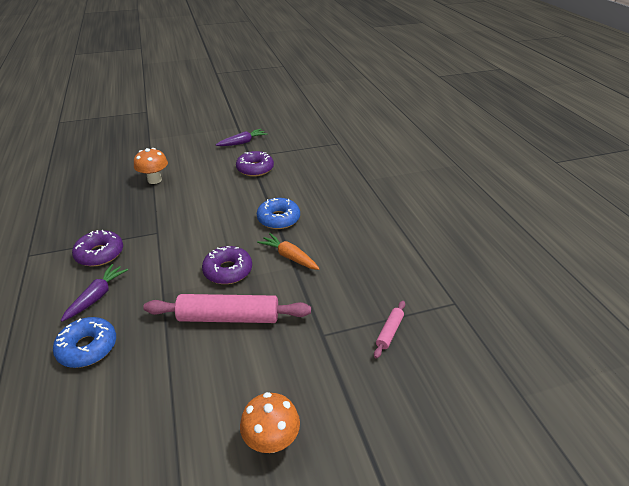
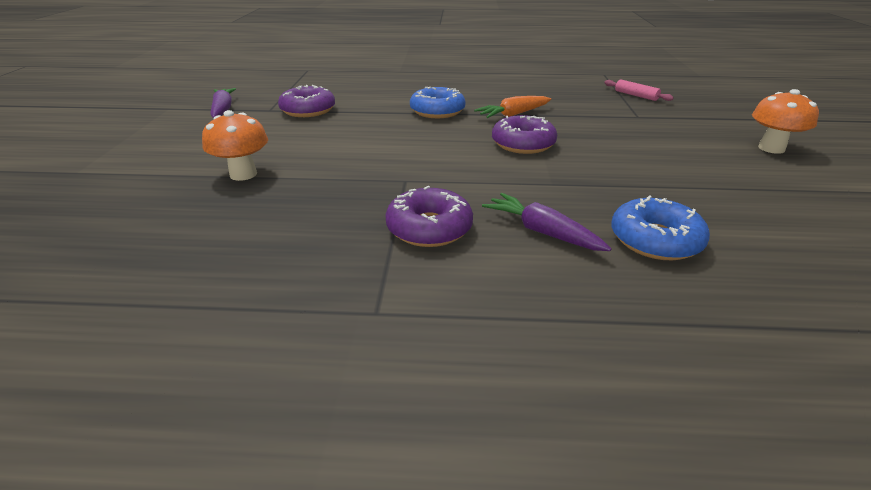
camera: 70 degrees left, 5 degrees down
(229, 317) = (607, 150): pink rolling pin -> none

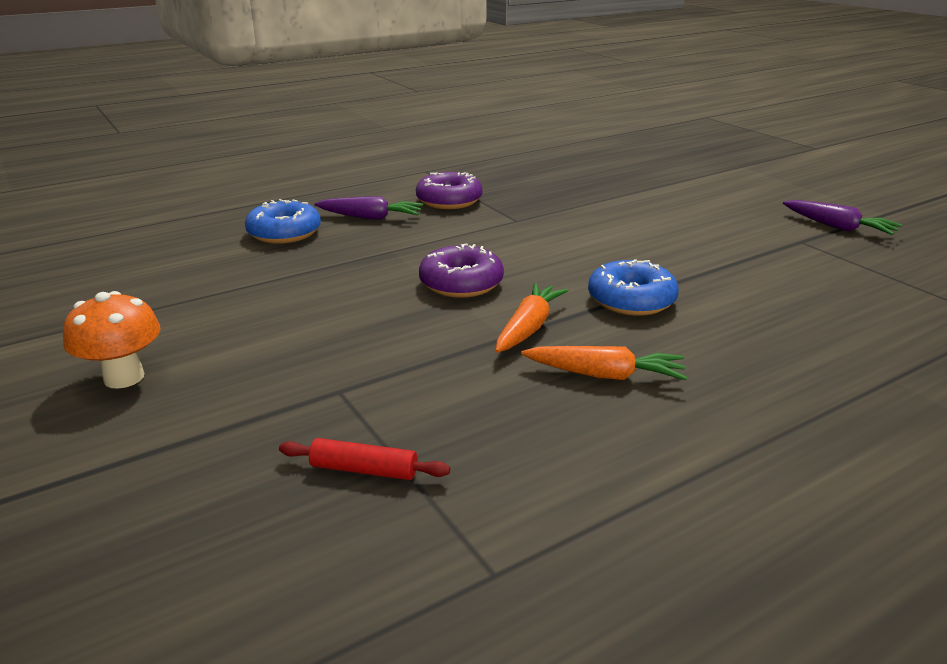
camera: 145 degrees right, 5 degrees down
(243, 174) = (639, 192): orange mushroom -> none
(308, 110) = (765, 253): purple donut -> none
(505, 94) = (604, 375): none -> orange carrot
(636, 95) = (364, 470): pink rolling pin -> red rolling pin

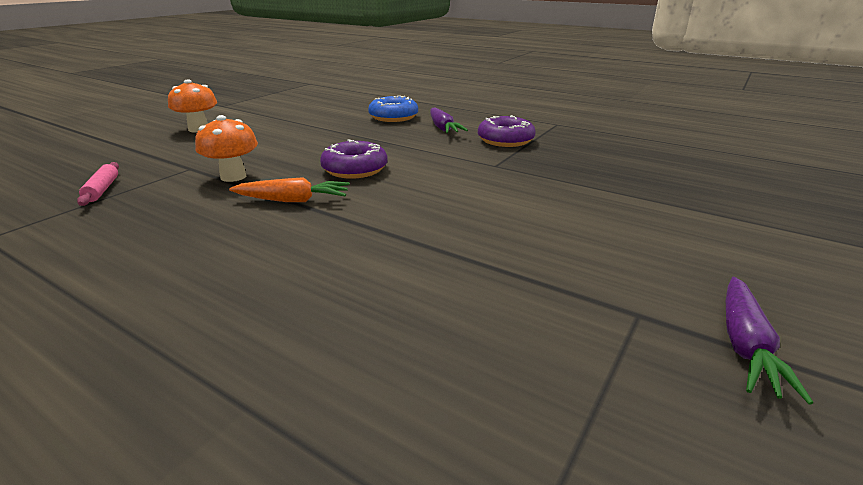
camera: 65 degrees right, 0 degrees up
(364, 470) = (102, 190): red rolling pin -> pink rolling pin
(412, 359) = (233, 177): none -> orange mushroom
(604, 375) = (223, 237): orange carrot -> none
(631, 300) = (368, 230): blue donut -> none

